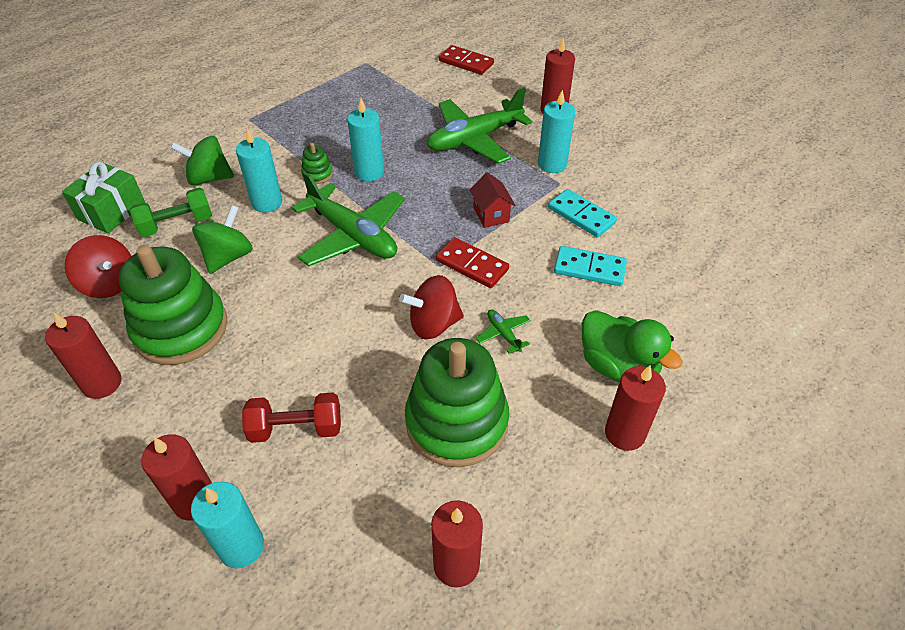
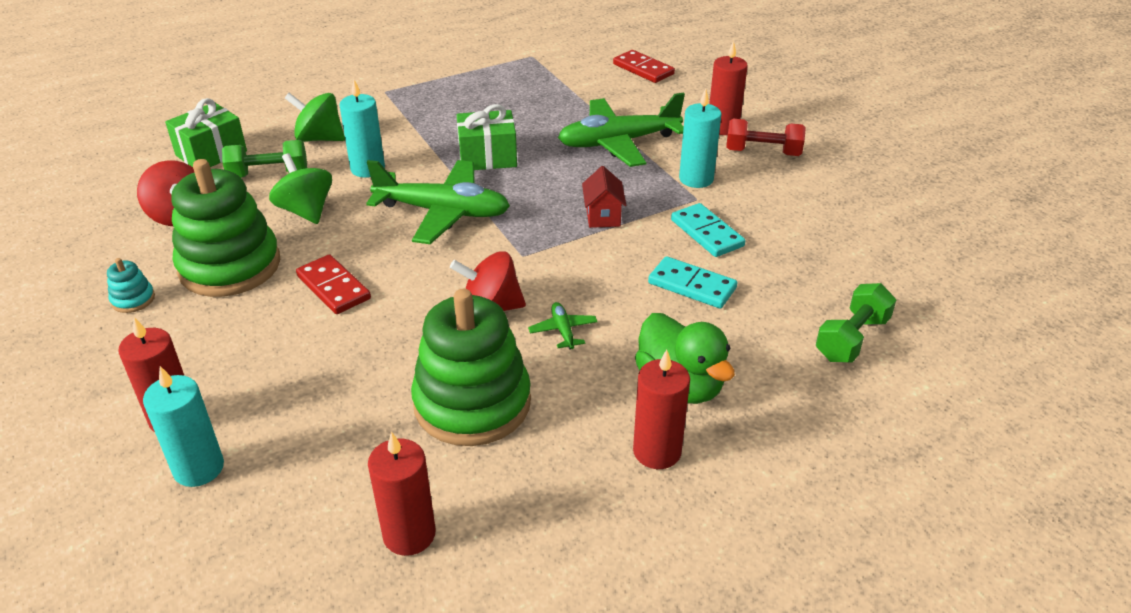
camera: 15 degrees right, 10 degrees down
(102, 383) = (133, 299): red candle -> turquoise stacking toy
(228, 257) = (306, 211): green spinning top -> green spinning top turned 75 degrees counterclockwise
(296, 428) = (302, 375): red dumbbell -> red dumbbell (762, 152)
(317, 174) = (432, 151): green stacking toy -> none
(353, 235) = (442, 212): green plane -> green plane turned 45 degrees counterclockwise
(369, 172) = (487, 157): turquoise candle -> green gift
(472, 265) = (558, 260): red domino -> red domino (333, 287)
(730, 293) = (851, 339): none -> green dumbbell

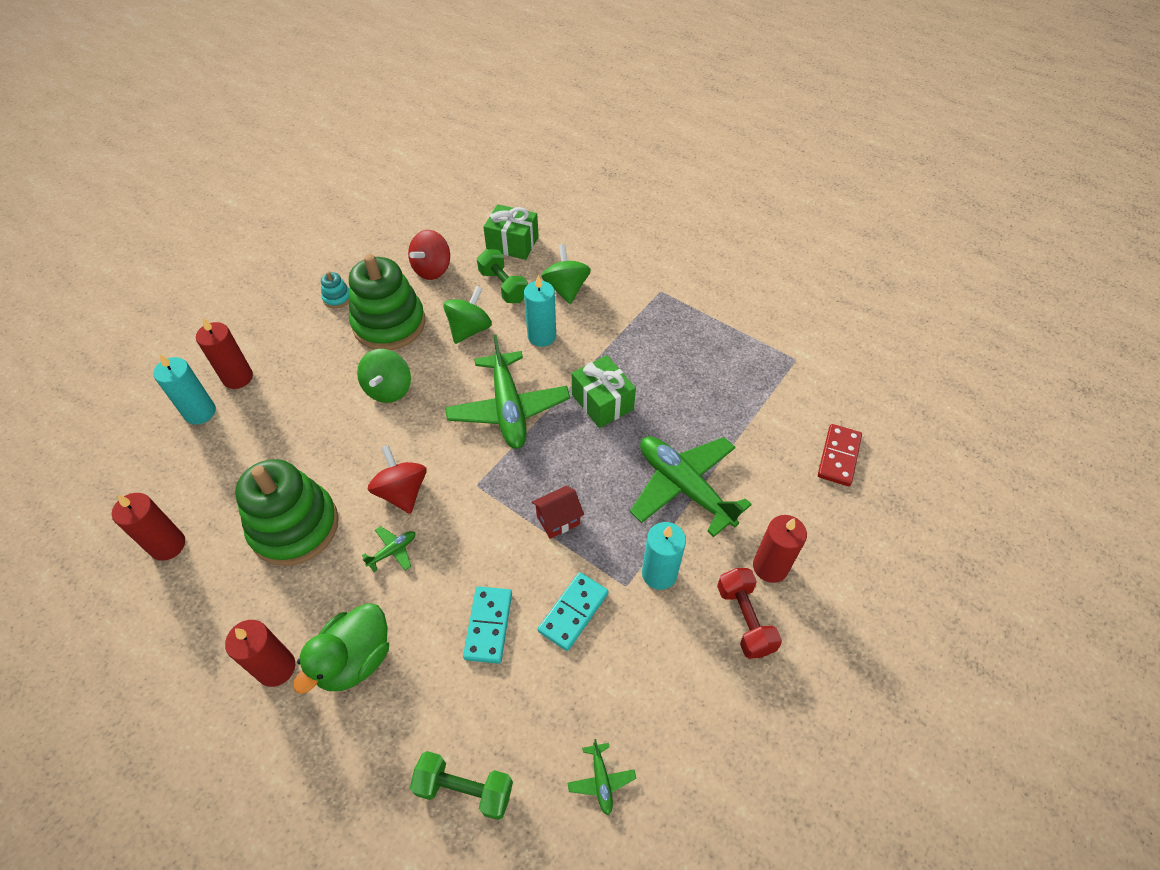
camera: 65 degrees right, 15 degrees up
(333, 287) = (389, 389): red domino -> green spinning top
(871, 259) = (601, 780): none -> green plane

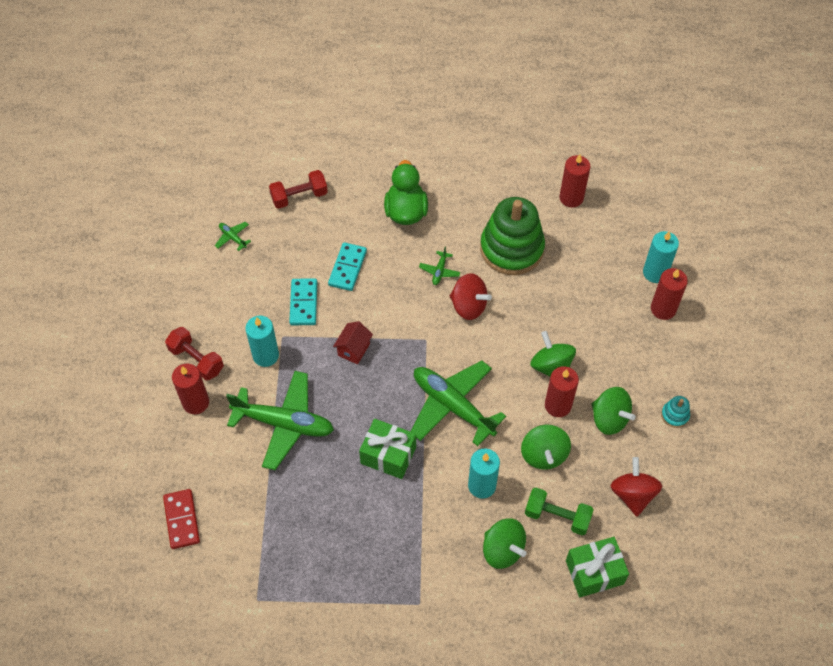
camera: 145 degrees right, 5 degrees up
(276, 668) = (443, 185): red candle -> red candle (558, 405)
(389, 324) = (609, 419): green stacking toy -> green spinning top
(464, 789) = (299, 197): green dumbbell -> red dumbbell
(488, 625) = (347, 268): turquoise domino -> turquoise domino turned 45 degrees clockwise

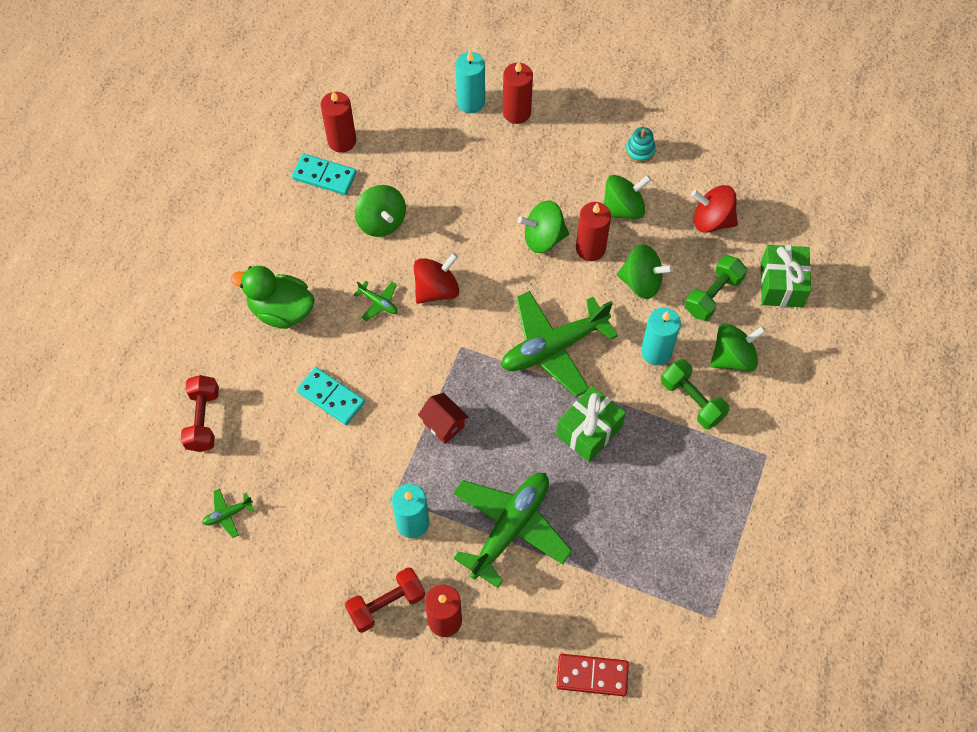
camera: 70 degrees left, 5 degrees up
(304, 303) = (359, 460): turquoise domino -> turquoise domino (324, 176)
(447, 528) = (692, 400): none -> green dumbbell
(511, 249) = (381, 221): green stacking toy -> green spinning top

